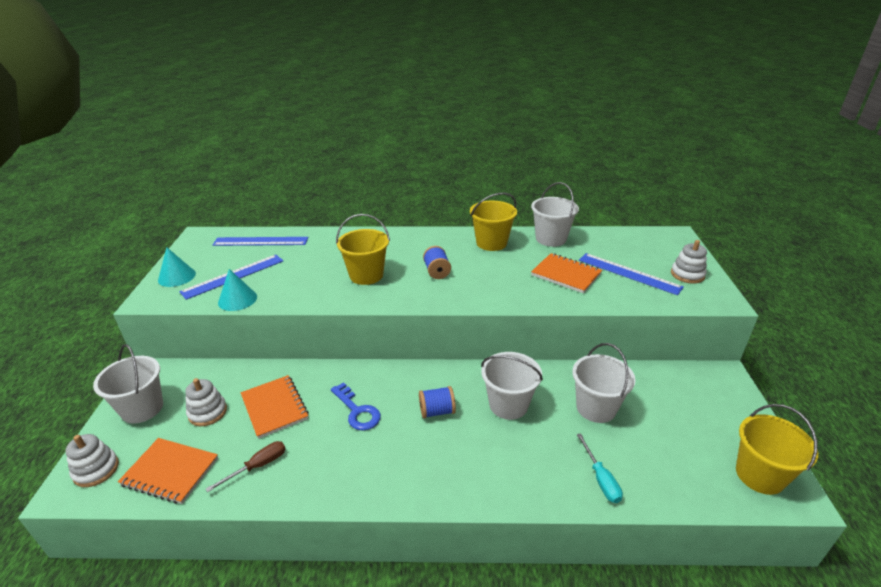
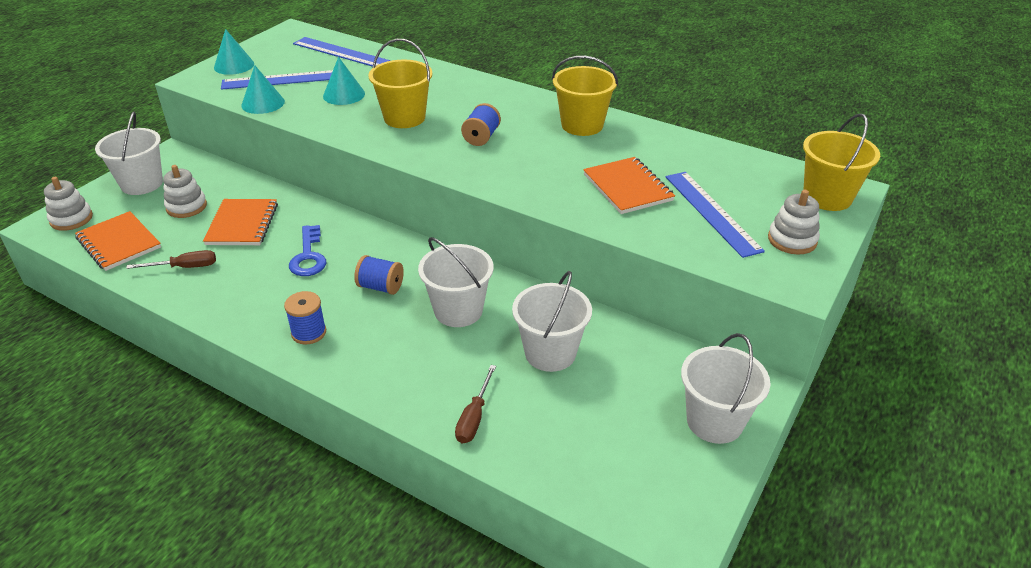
camera: 30 degrees right, 5 degrees up
(299, 272) = (344, 95): none -> turquoise cone
(420, 473) = (309, 332): none -> blue spool
(551, 239) = (663, 142): white bucket -> white bucket (714, 421)
(600, 479) = (474, 417): turquoise screwdriver -> brown screwdriver
(759, 475) = (661, 499): yellow bucket -> yellow bucket (827, 197)

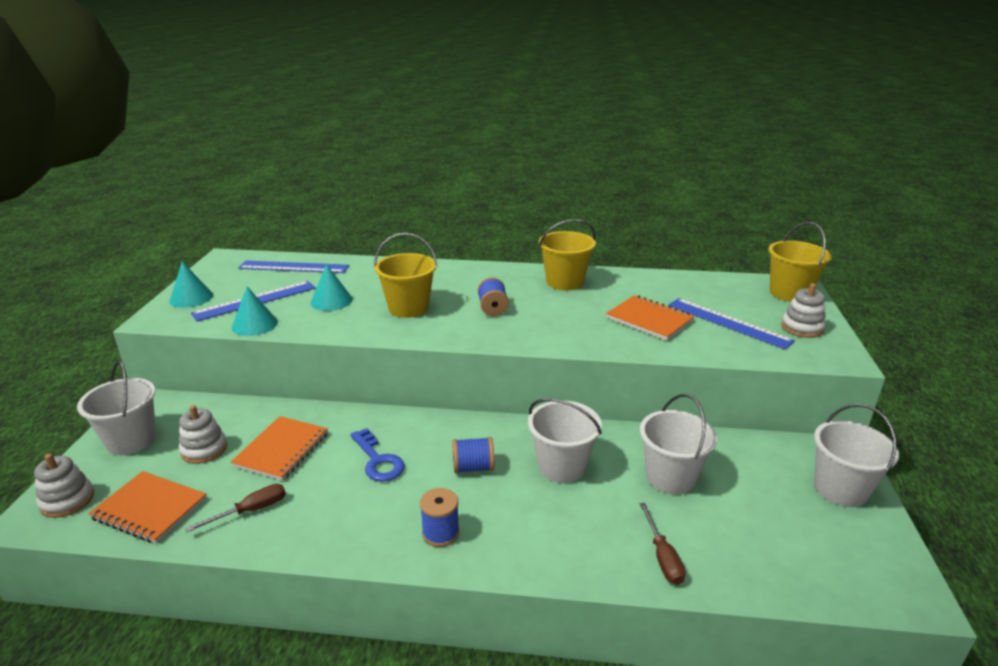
camera: 25 degrees left, 10 degrees down
(242, 224) = (282, 450): orange notebook -> orange notebook turned 45 degrees clockwise

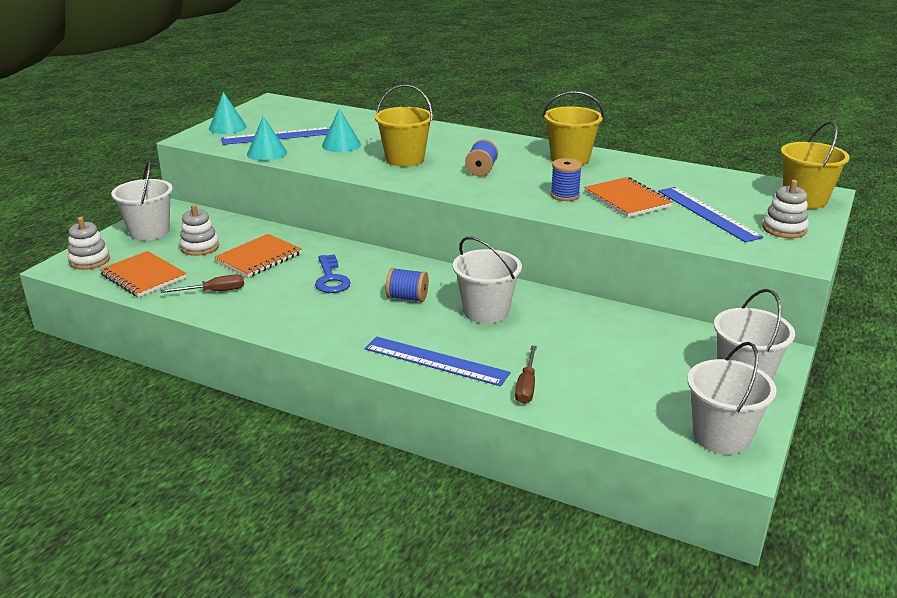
camera: 20 degrees right, 0 degrees up
(293, 267) = (325, 115): blue ruler -> blue ruler (435, 361)
(440, 533) = (351, 334): blue spool -> blue spool (565, 195)
(670, 477) = (580, 337): white bucket -> white bucket (721, 436)

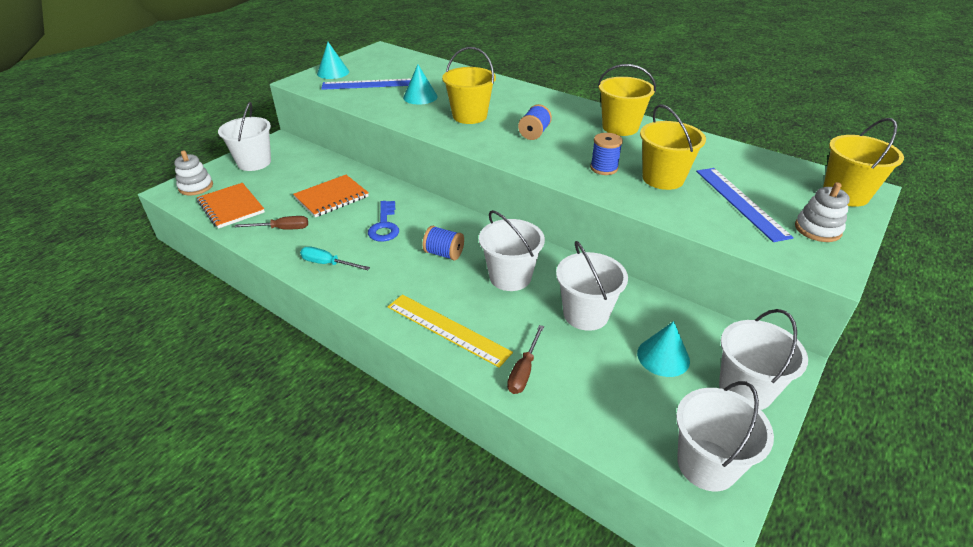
camera: 10 degrees right, 10 degrees up
(200, 247) = (288, 182): white stacking toy -> none
(267, 153) = (354, 101): turquoise cone -> turquoise cone (663, 357)
(281, 318) = (327, 264): none -> turquoise screwdriver
(435, 361) = (447, 329): blue ruler -> yellow ruler
(574, 335) = (585, 314): none -> white bucket
(627, 200) = (663, 178): orange notebook -> yellow bucket

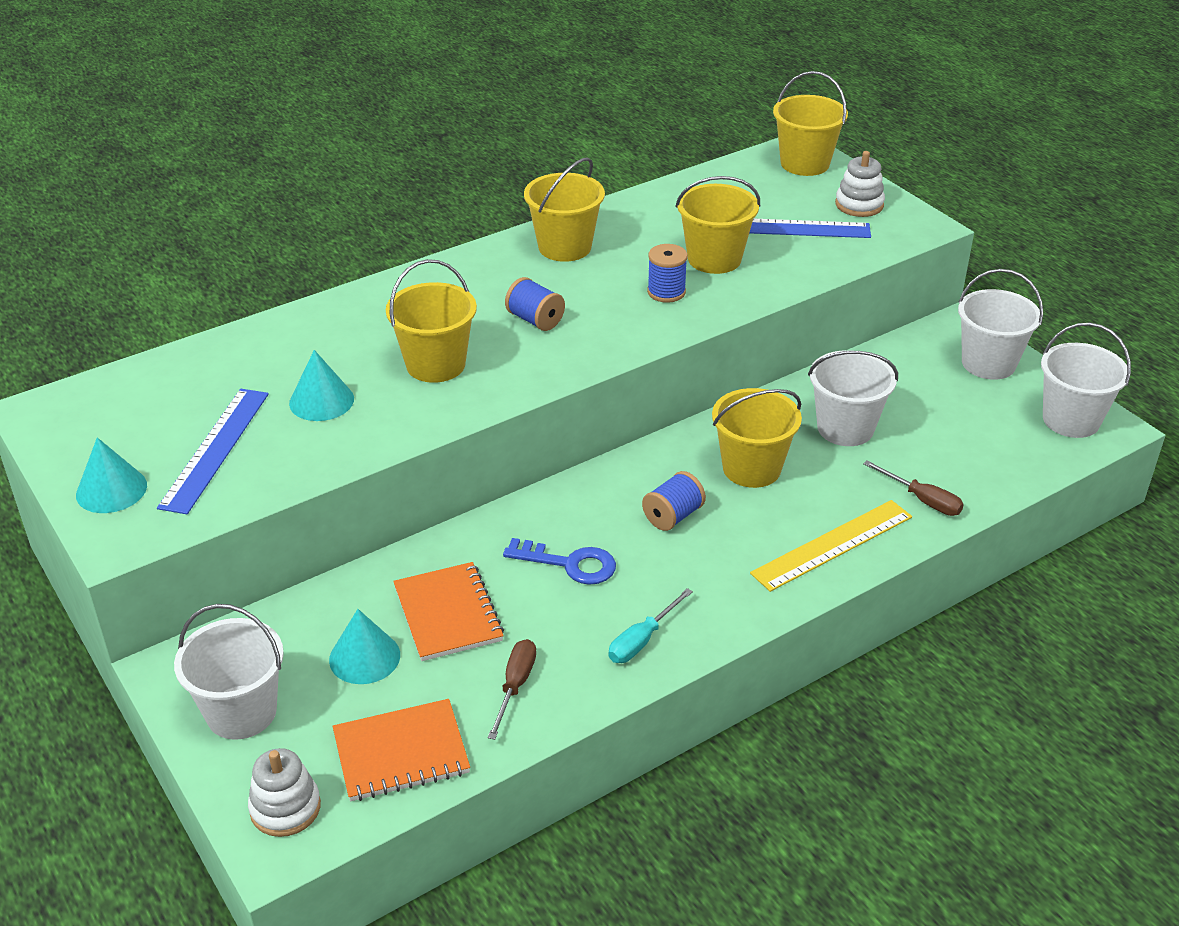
camera: 70 degrees left, 0 degrees up
(510, 277) = (751, 468): white bucket -> yellow bucket
(663, 357) = (930, 397): turquoise cone -> turquoise cone (364, 657)

